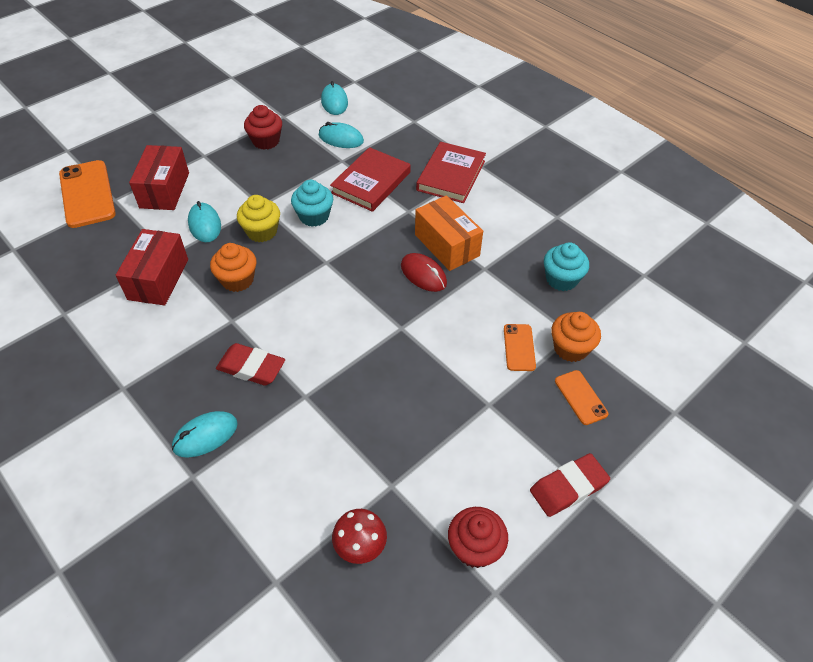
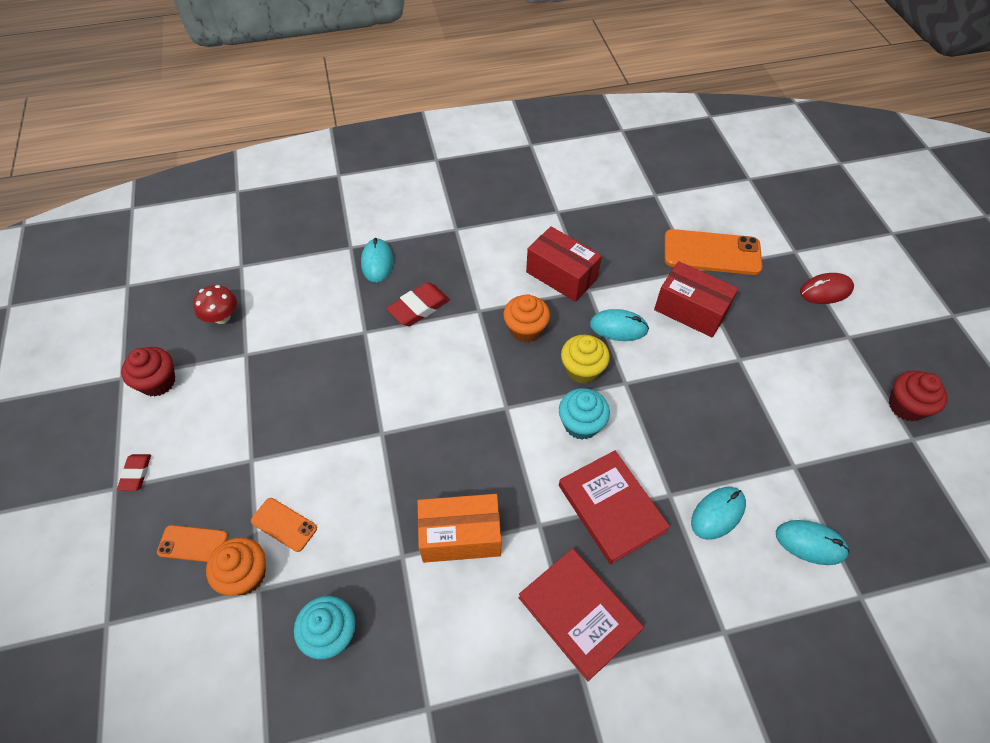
camera: 120 degrees right, 5 degrees up
(266, 141) = (744, 427): red cupcake -> red cupcake (906, 406)
(423, 274) = (433, 488): red mouse -> red mouse (825, 291)
(568, 487) = (136, 474): red eraser -> red eraser, size x0.62

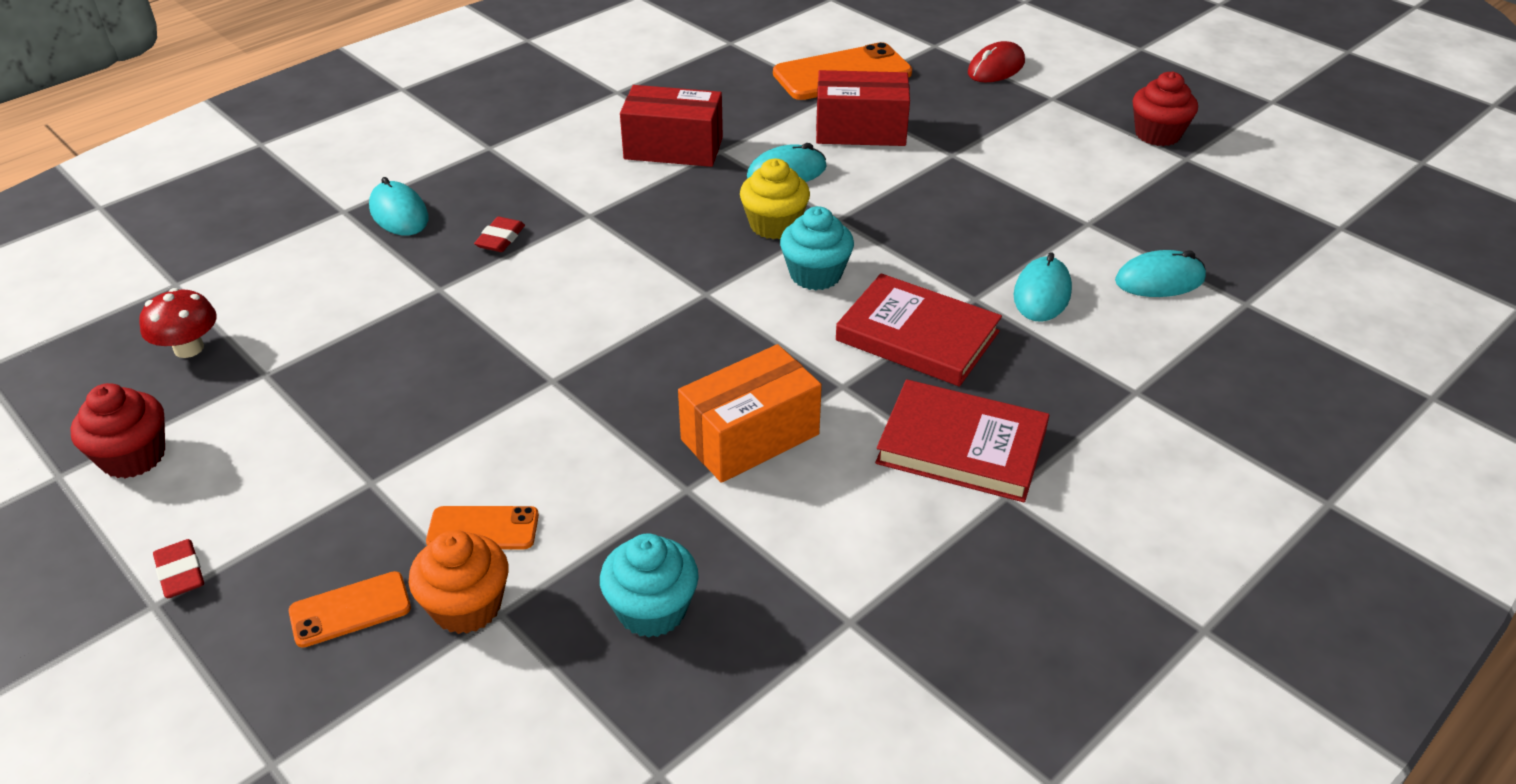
camera: 30 degrees left, 15 degrees down
(419, 307) = (500, 239): red eraser -> red eraser, size x0.62
(525, 329) = (669, 212): orange cupcake -> none

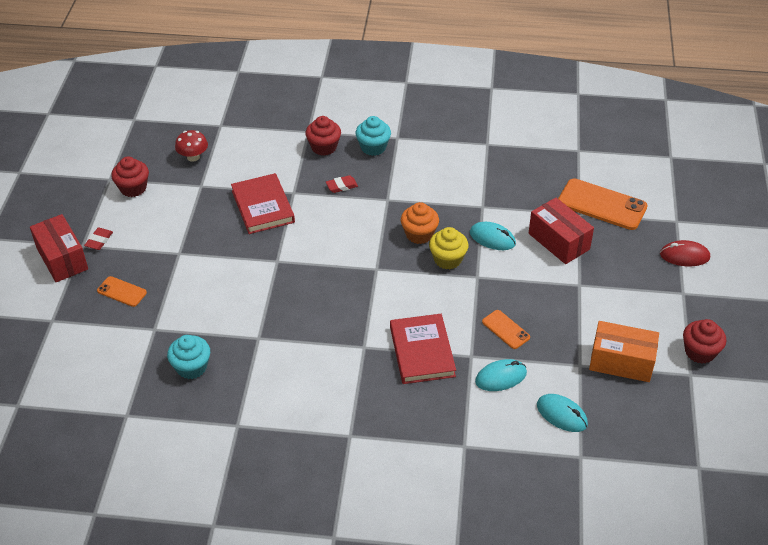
camera: 50 degrees right, 5 degrees up
(399, 214) = (324, 147): turquoise mouse -> red cupcake
(467, 606) = (149, 319): orange cupcake -> orange cupcake (419, 234)
(483, 529) = (186, 297): orange phone -> orange phone (505, 329)
(673, 148) = (465, 191): red box -> red box (62, 259)
(750, 437) = (304, 337): orange box -> orange box (621, 362)
(815, 274) = (427, 294): turquoise cupcake -> turquoise cupcake (373, 147)
(961, 446) = (365, 405): red book -> red book (263, 206)

